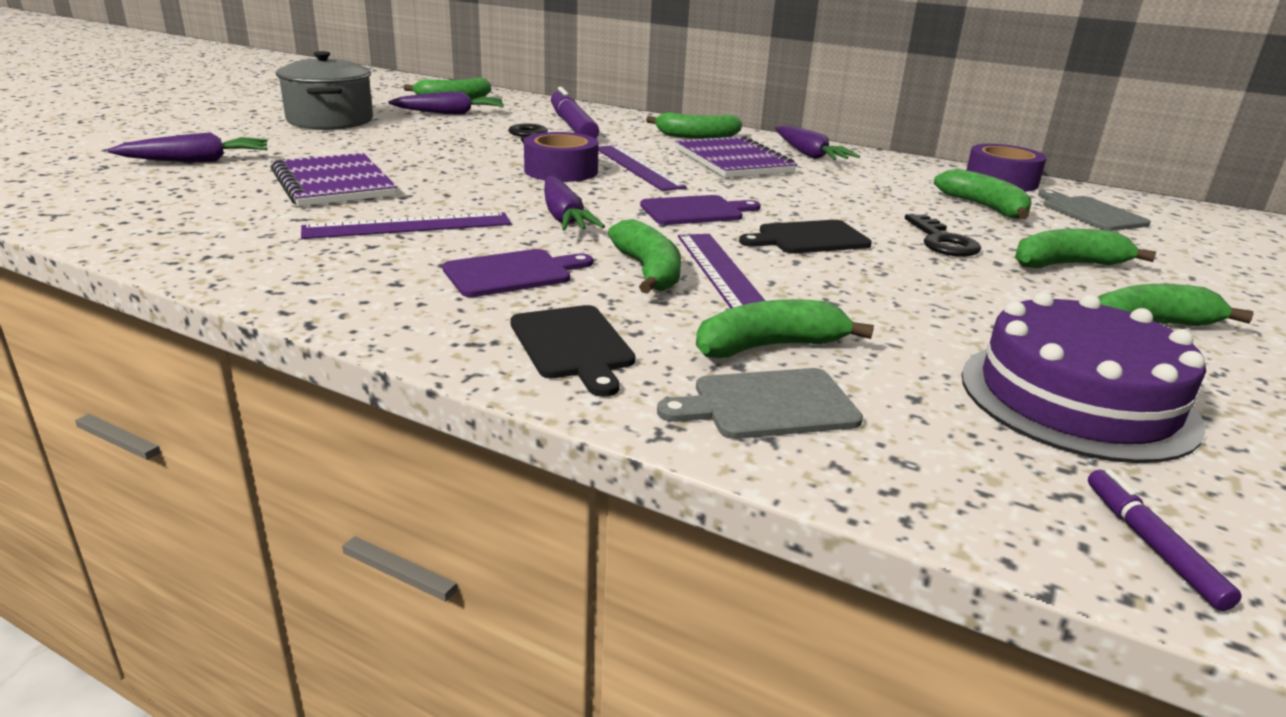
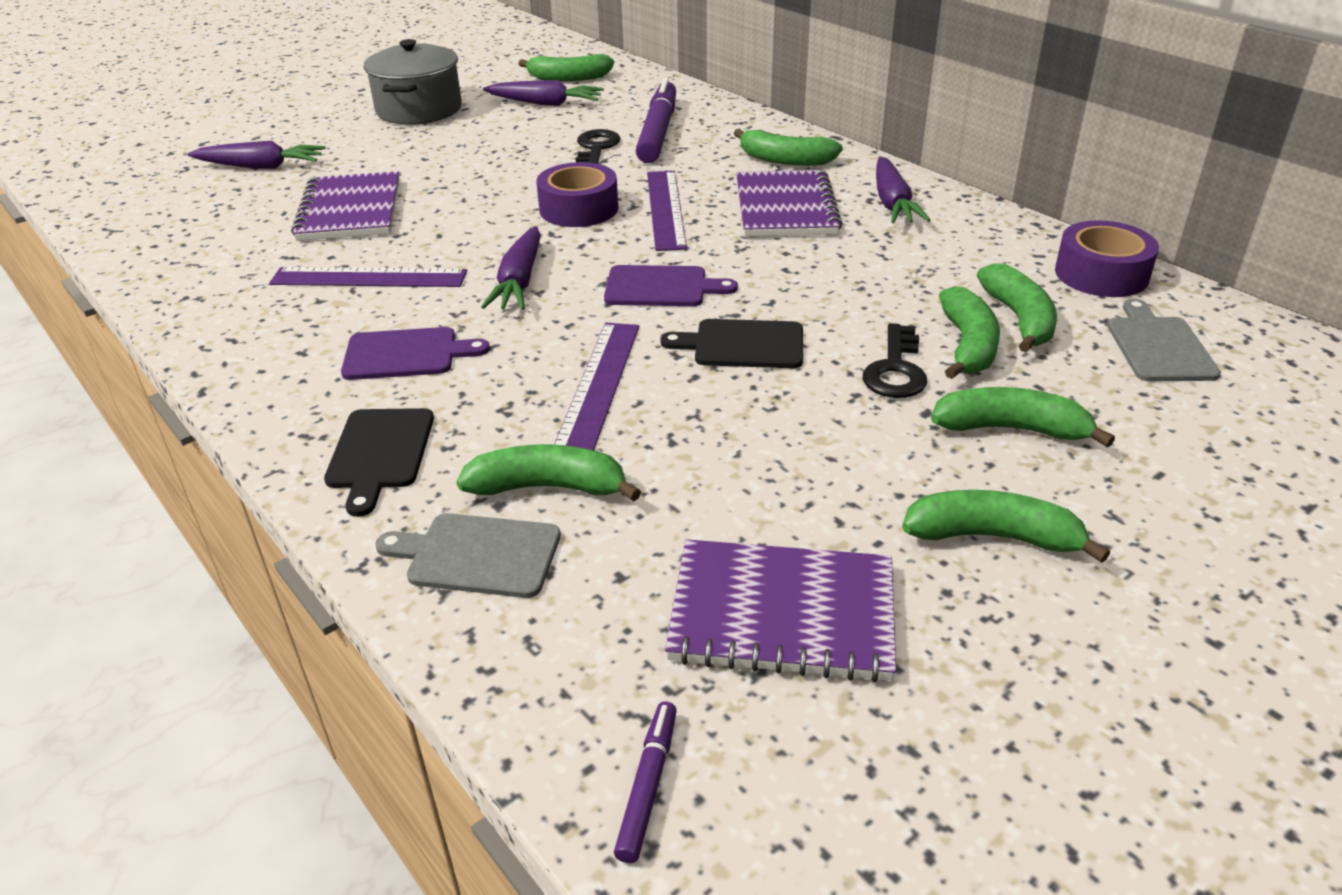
camera: 25 degrees right, 10 degrees up
(648, 271) = (530, 370): green banana -> green banana (967, 345)
(1077, 398) = (782, 613): purple cake -> purple notebook

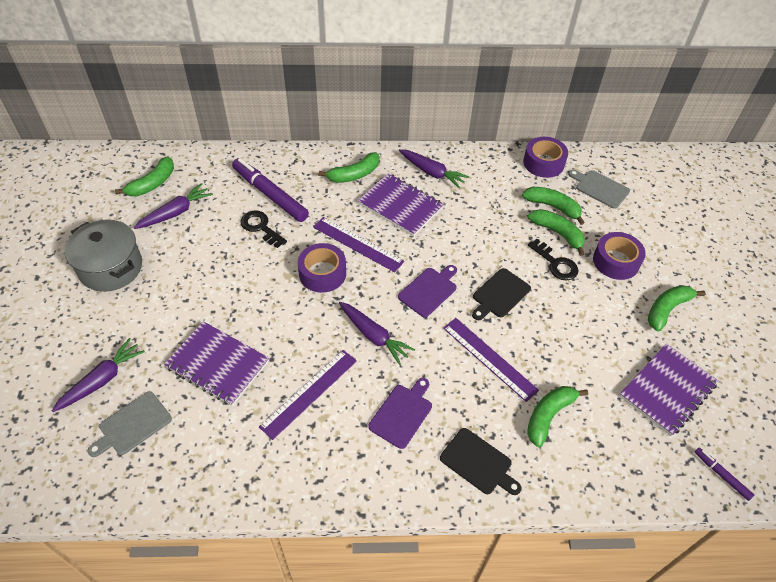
camera: 55 degrees left, 15 degrees up
(477, 555) = (575, 462): grey cutting board -> grey cutting board (133, 425)
(1011, 429) = (616, 261): green banana -> purple tape

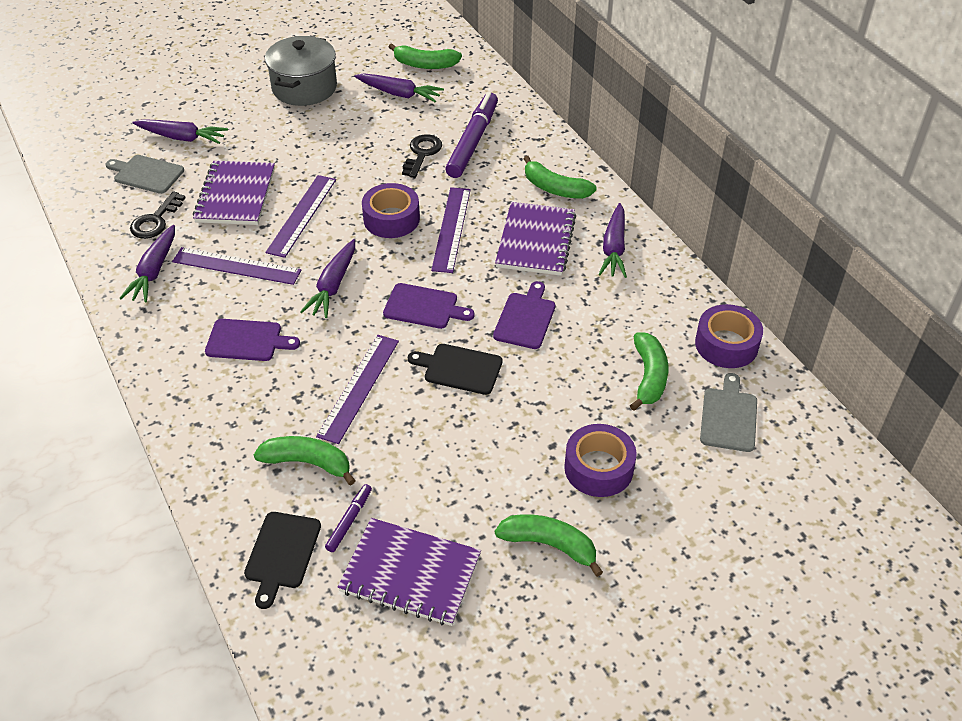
camera: 65 degrees right, 5 degrees down
(274, 458) = (154, 271): none -> purple carrot
(277, 327) = (302, 215): none -> purple ruler
(471, 242) = (525, 318): none -> purple cutting board
(478, 462) = (217, 419): black cutting board -> black cutting board (282, 554)
(555, 263) = (548, 407): black key -> black key (155, 220)
(557, 233) = (604, 394): green banana -> none
(721, 475) = (308, 660): purple marker -> purple marker (349, 521)

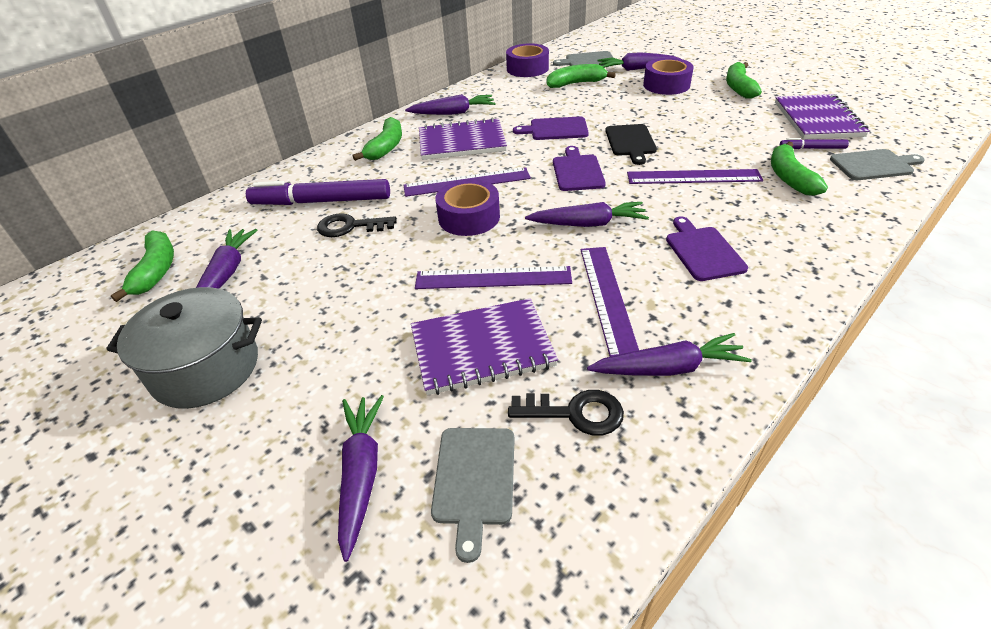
camera: 105 degrees left, 5 degrees down
(282, 554) = (873, 165): black cutting board -> grey cutting board
(672, 459) = (636, 69): none -> purple carrot

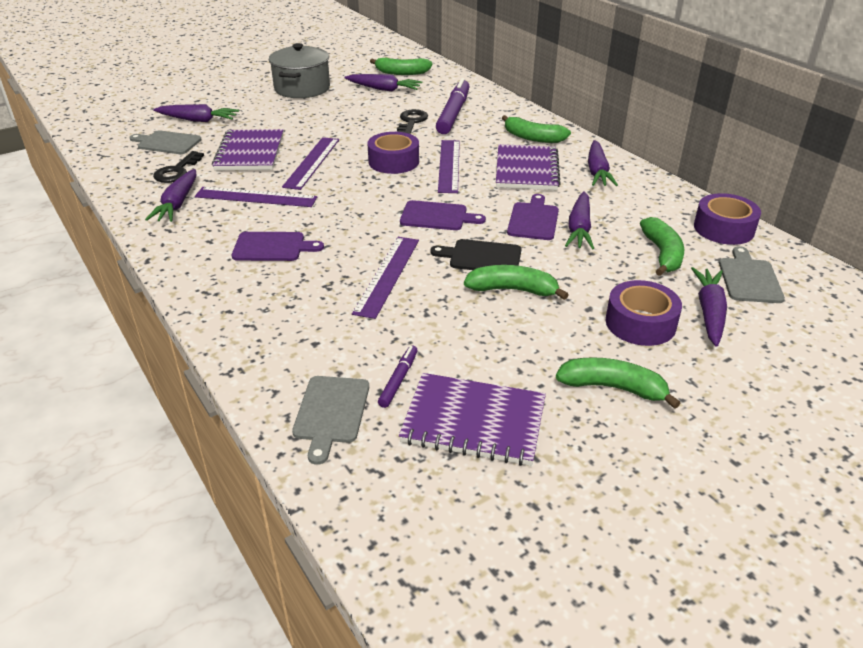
camera: 100 degrees right, 5 degrees down
(588, 224) = (348, 206): purple carrot -> purple carrot (579, 228)
(789, 178) = (346, 335): green banana -> green banana (513, 290)

